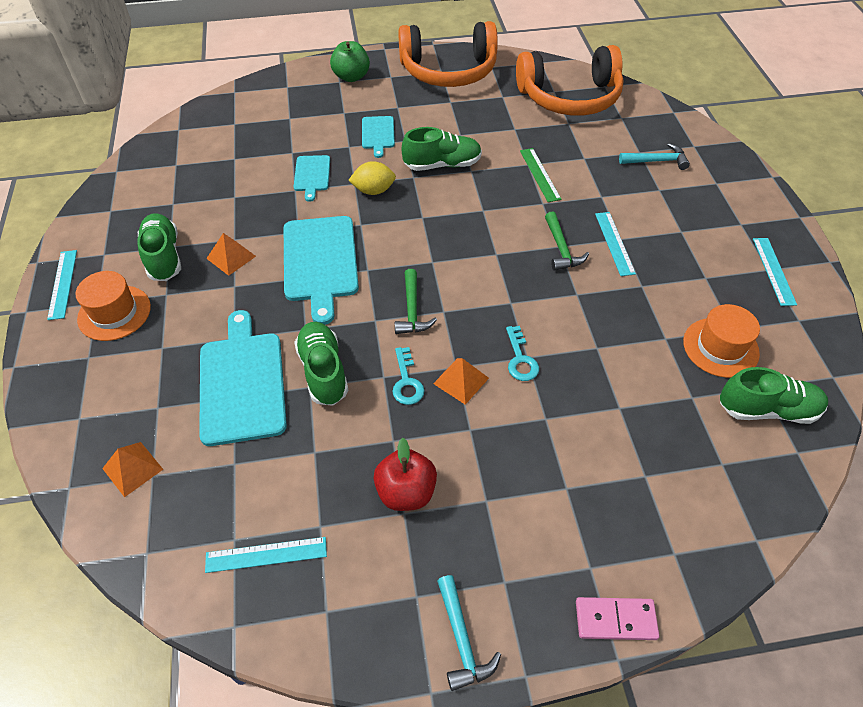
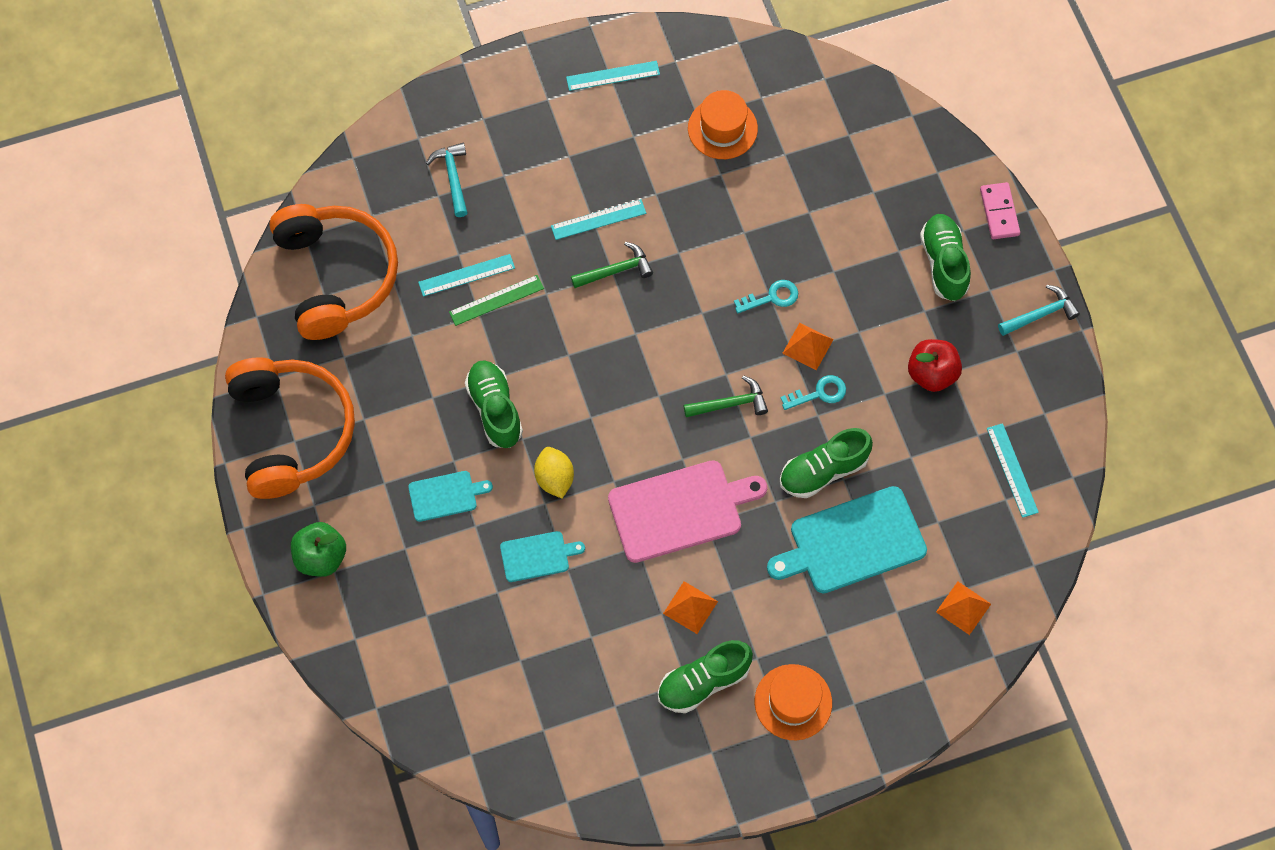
camera: 100 degrees left, 15 degrees up
(62, 284) = (764, 777): turquoise ruler -> turquoise ruler (466, 275)
(320, 262) = (680, 510): turquoise cutting board -> pink cutting board
(767, 409) = (785, 96): green shoe -> green shoe (943, 263)

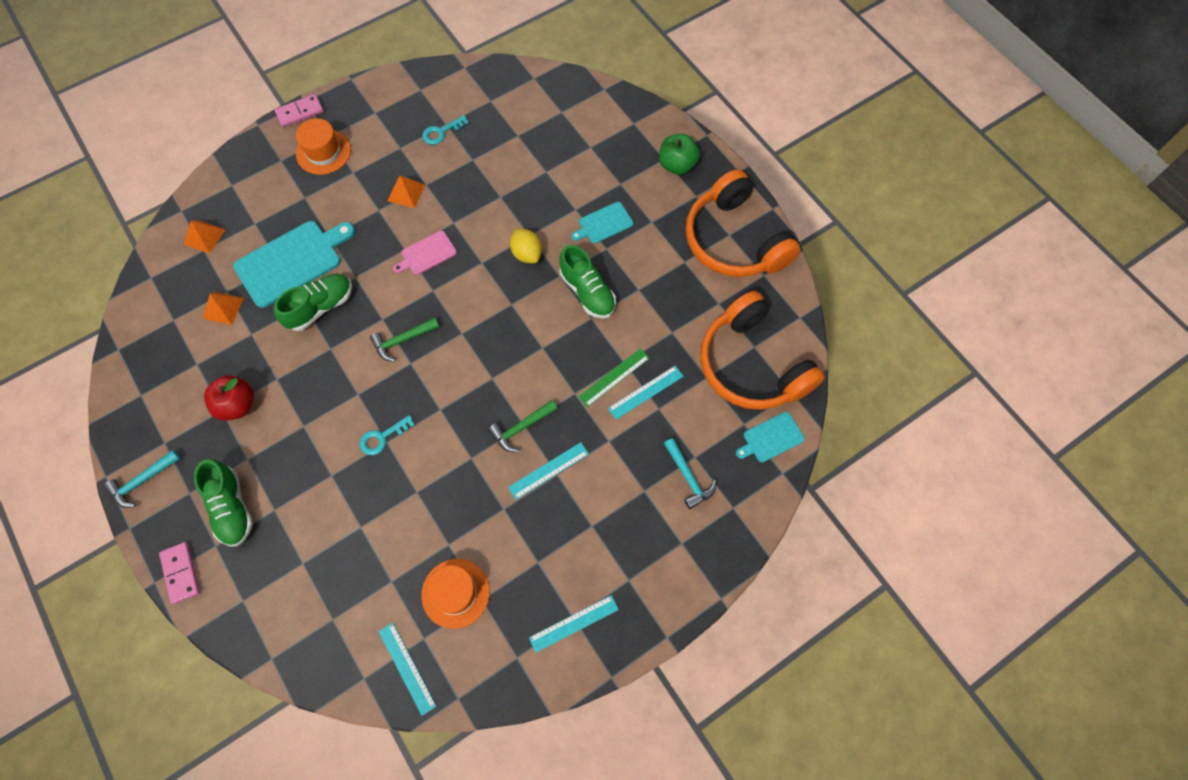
camera: 165 degrees right, 0 degrees up
(537, 556) = (524, 200): turquoise cutting board -> turquoise cutting board (771, 438)
(680, 510) = (427, 254): pink cutting board -> pink cutting board, size x0.53
(703, 682) = (388, 150): green shoe -> none
(807, 346) = (345, 402): orange pyramid -> orange pyramid (223, 308)
(819, 393) = (331, 366): turquoise key -> turquoise key (441, 132)
(819, 780) = (300, 112): none -> pink domino
(1012, 470) = (168, 343): turquoise ruler -> turquoise ruler (407, 668)

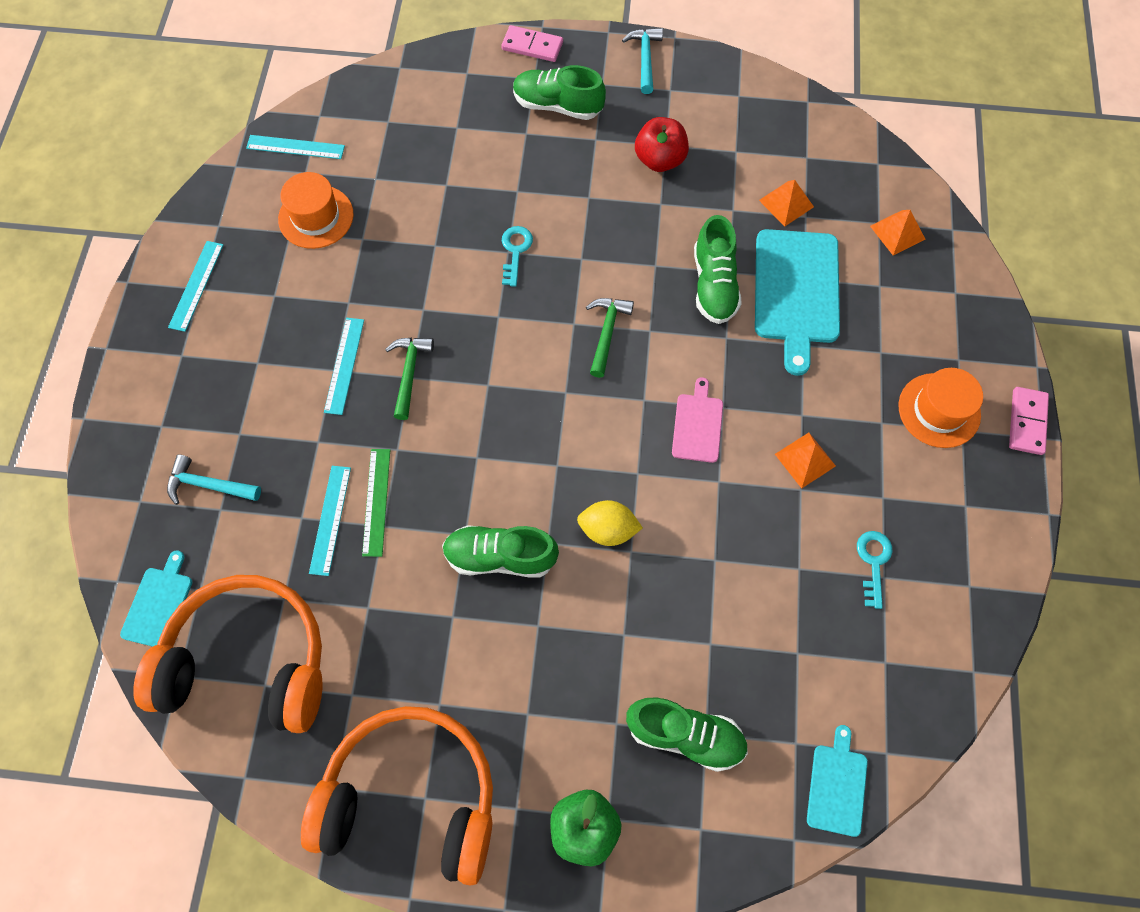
camera: 130 degrees right, 0 degrees up
(599, 154) = (685, 735): none -> green shoe
(604, 223) = (574, 651): turquoise cutting board -> turquoise cutting board (837, 786)

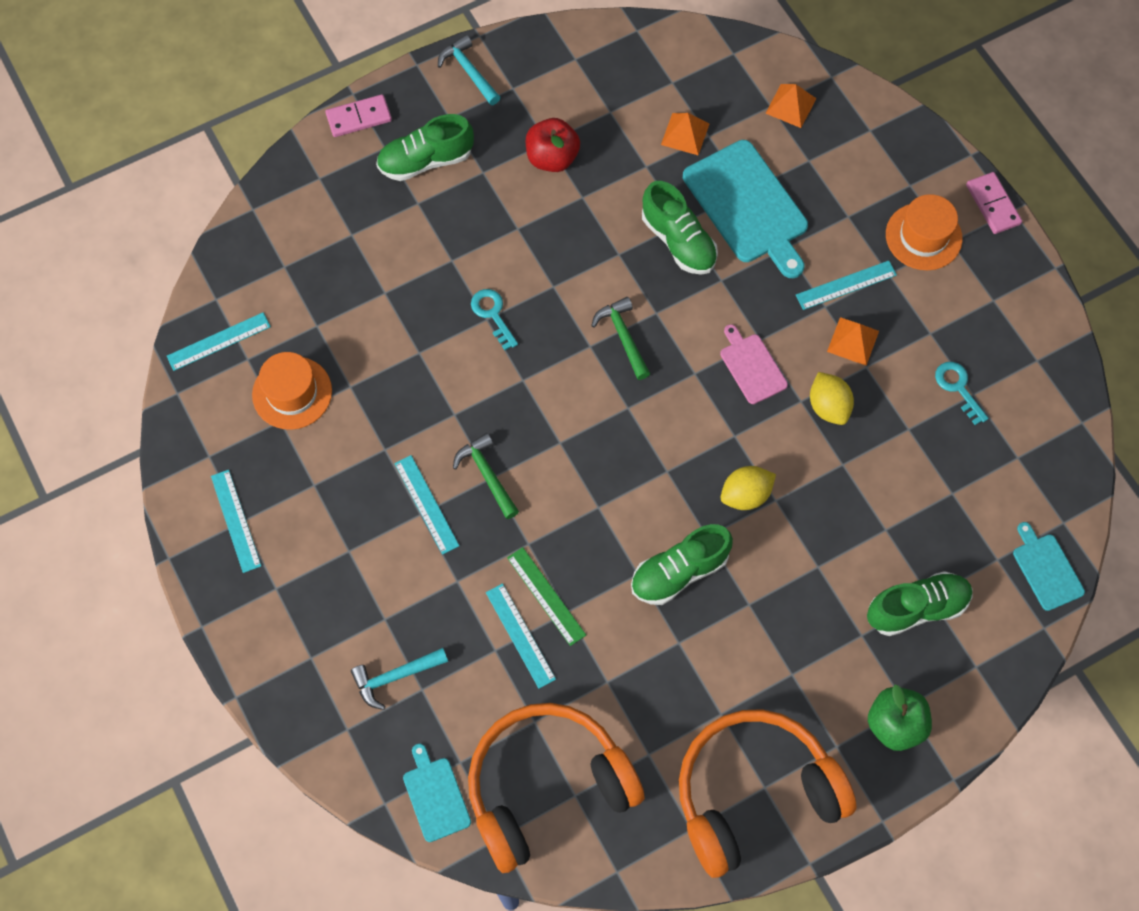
camera: 35 degrees left, 0 degrees up
(740, 502) = (828, 406): none -> yellow lemon
(835, 409) = (846, 285): none -> turquoise ruler

